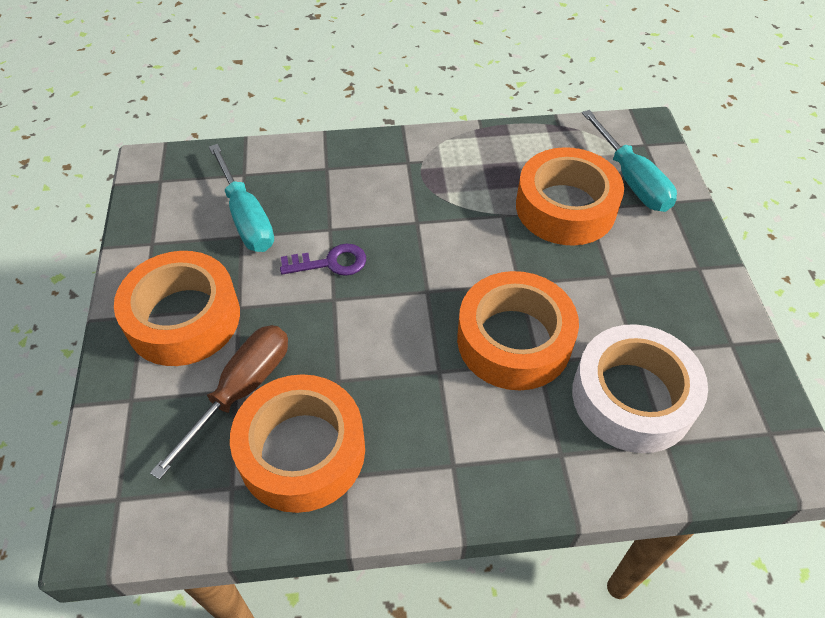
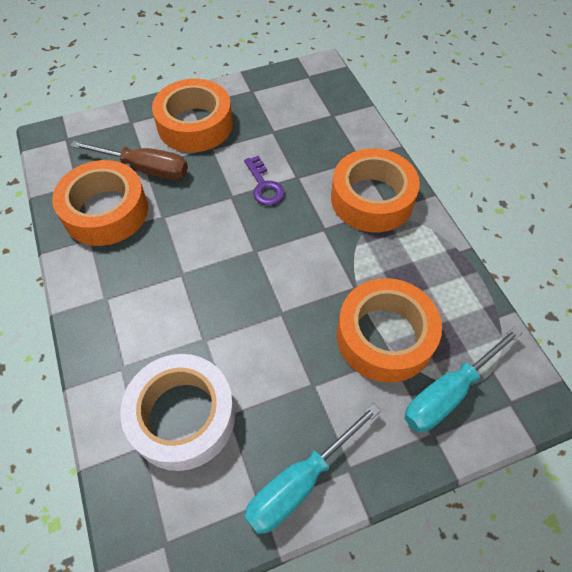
camera: 75 degrees right, 5 degrees up
(246, 217) = (291, 128): turquoise screwdriver -> turquoise screwdriver (300, 482)
(514, 340) = (221, 318): orange tape -> orange tape (372, 199)

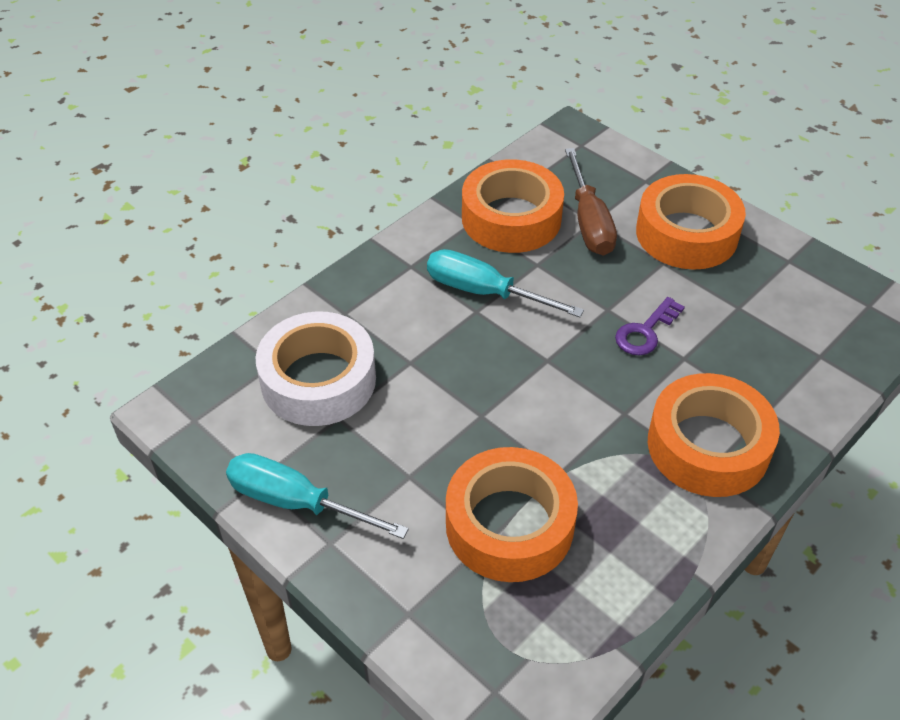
camera: 65 degrees right, 10 degrees down
(448, 393) = (471, 615): turquoise screwdriver -> turquoise screwdriver (484, 292)

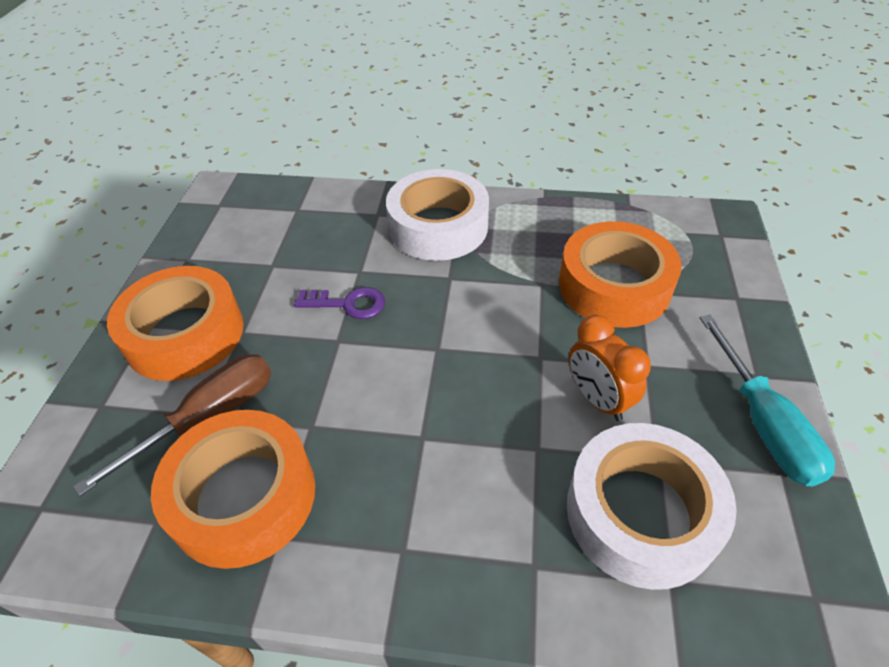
camera: 125 degrees left, 0 degrees up
(412, 421) = (598, 399): none -> orange clock
(484, 292) = (390, 446): turquoise screwdriver -> none
(708, 446) = (438, 227): orange tape -> white tape

